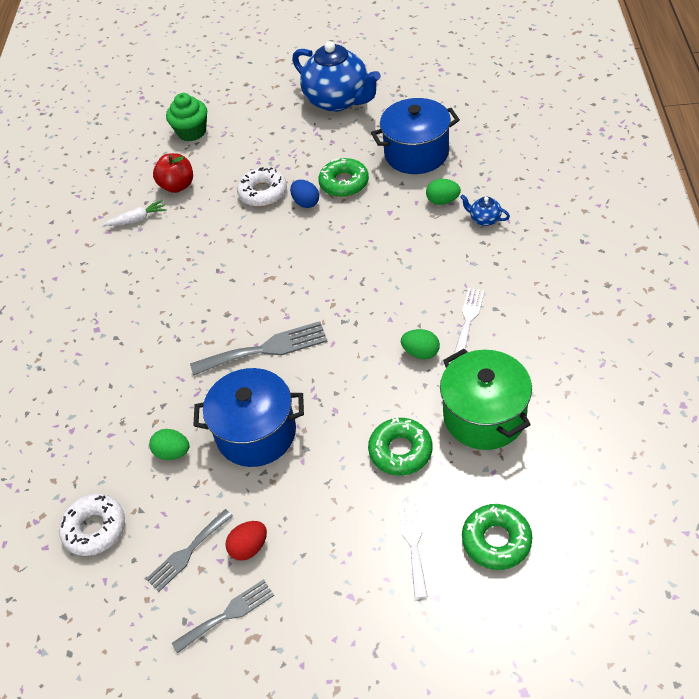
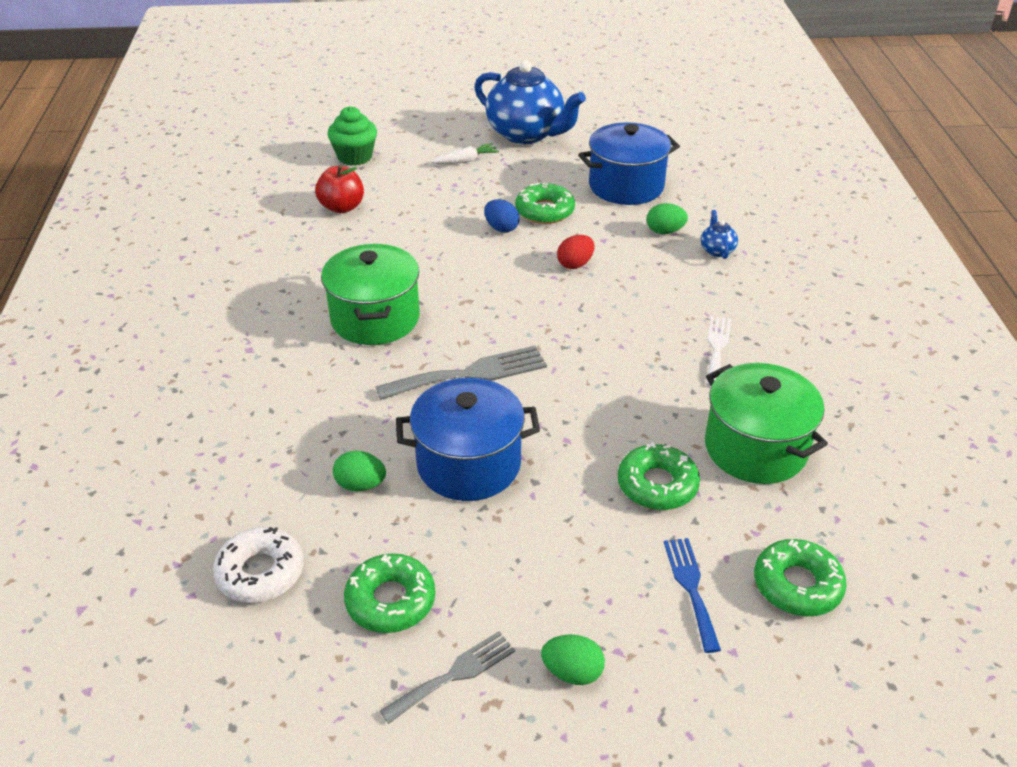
camera: 10 degrees left, 10 degrees down
(137, 219) = (294, 238): white carrot -> white carrot (465, 161)
(187, 552) = (390, 600): grey fork -> green donut
(196, 297) = (375, 318): none -> green pot
(249, 547) = (474, 594): red egg -> red egg (575, 264)
(263, 192) = (448, 217): white donut -> none
(413, 542) = (691, 588): white fork -> blue fork
(421, 352) = (665, 381): green egg -> green egg (572, 672)
(484, 219) = (717, 250): blue teapot -> blue teapot turned 60 degrees clockwise

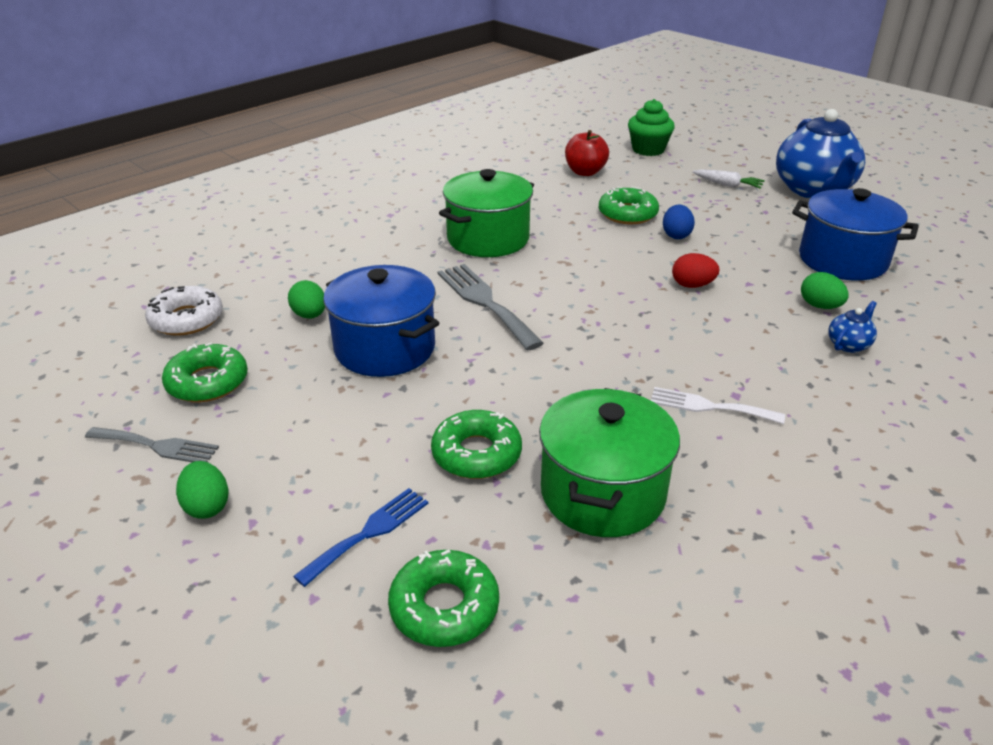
camera: 50 degrees right, 5 degrees down
(470, 374) = (485, 302): grey fork -> grey fork turned 150 degrees counterclockwise
(544, 211) = (733, 242): green donut -> green donut (627, 214)
(717, 347) = (709, 406): white fork -> white fork turned 135 degrees counterclockwise

